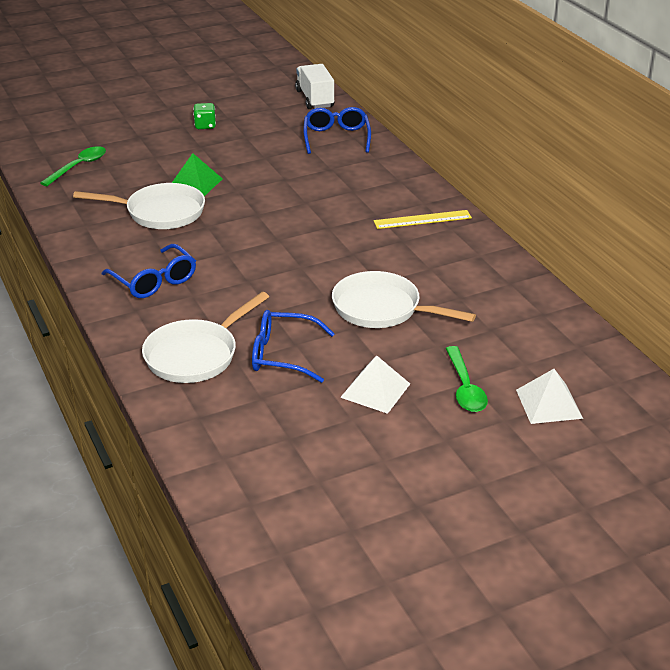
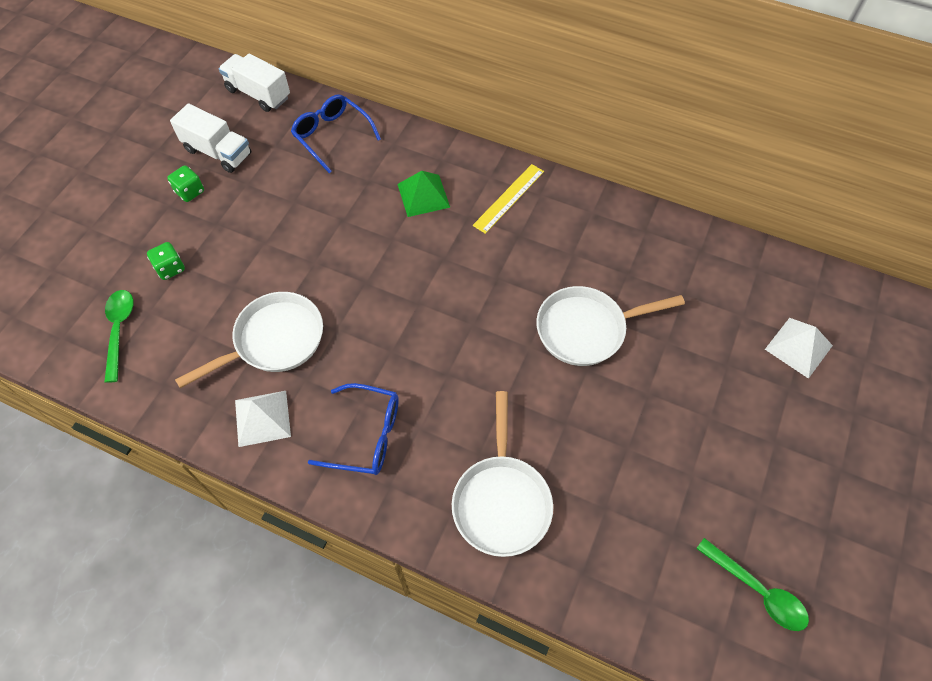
camera: 40 degrees left, 25 degrees up
(145, 154) = (170, 268): none -> green dice
(195, 183) = (265, 279): green pyramid -> green pyramid (423, 195)
(248, 115) = (218, 152): none -> white truck
(282, 355) = (569, 444): blue glasses -> none
(375, 390) = (676, 428): white pyramid -> white pyramid (262, 418)
(465, 388) = (731, 374): green spoon -> green spoon (757, 590)

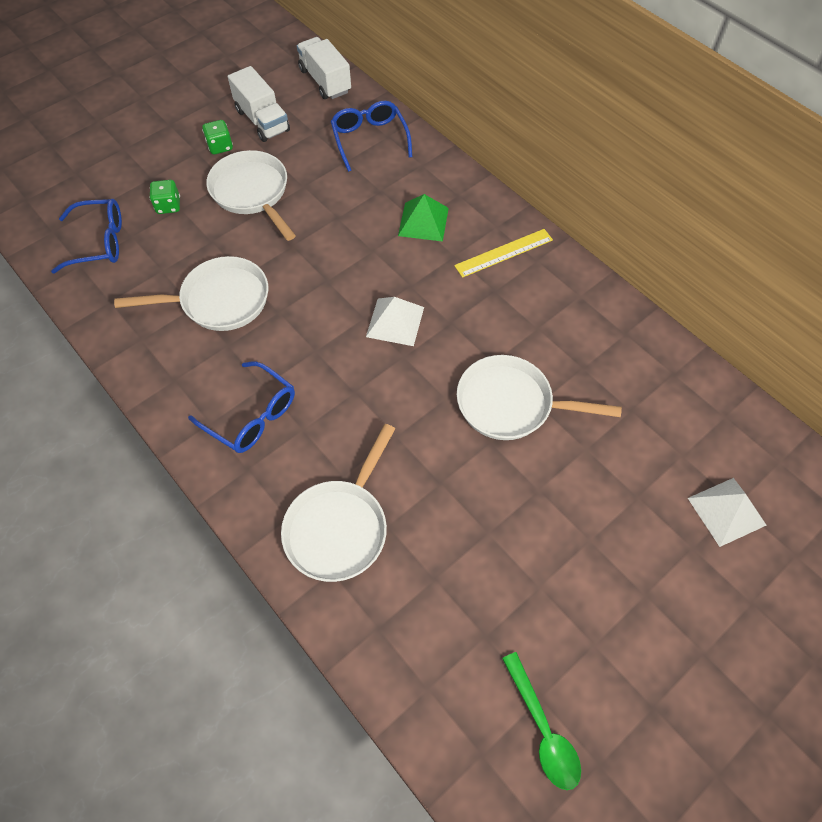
camera: 25 degrees right, 0 degrees up
(119, 330) = (99, 242): green spoon -> blue glasses
(247, 225) = (252, 193): none -> white pan
(262, 418) = (173, 363): white pyramid -> white pyramid (395, 321)

